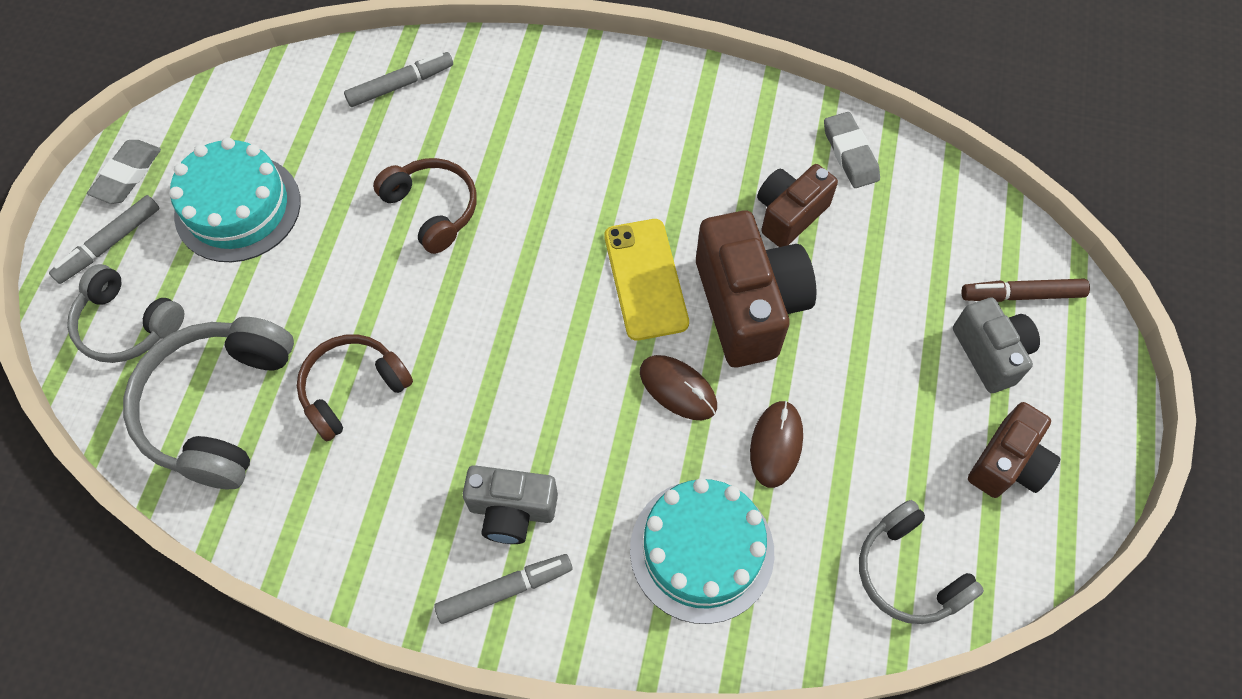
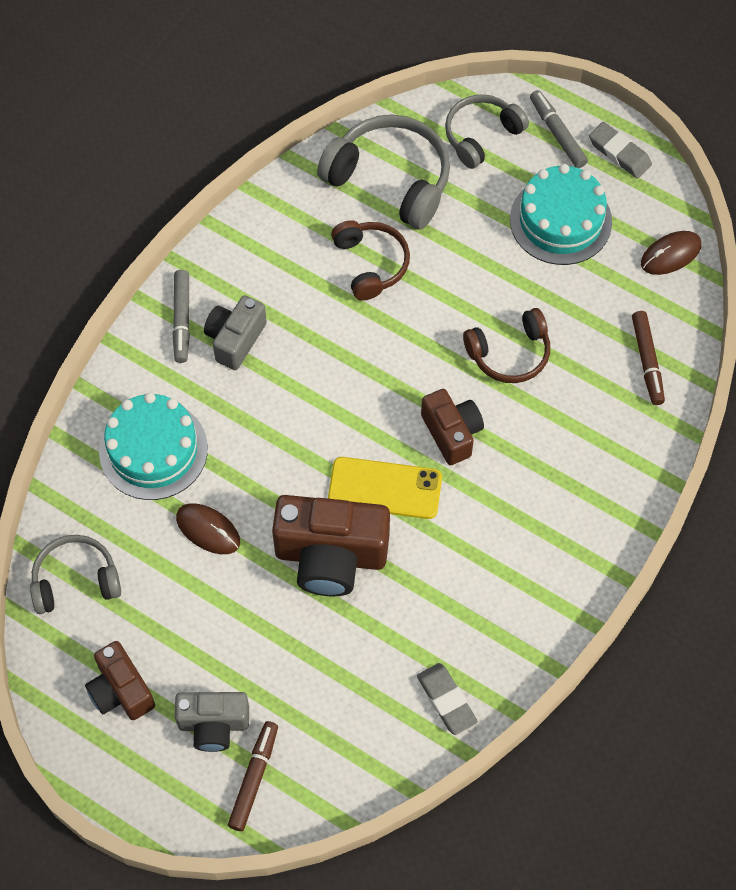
camera: 110 degrees right, 0 degrees up
(400, 85) = (647, 360): grey marker -> brown marker
(678, 389) = (281, 478): brown mouse -> brown mouse (670, 254)
(789, 214) = (403, 622): brown camera -> brown camera (452, 433)
(850, 153) = (446, 700): grey eraser -> grey eraser turned 60 degrees clockwise

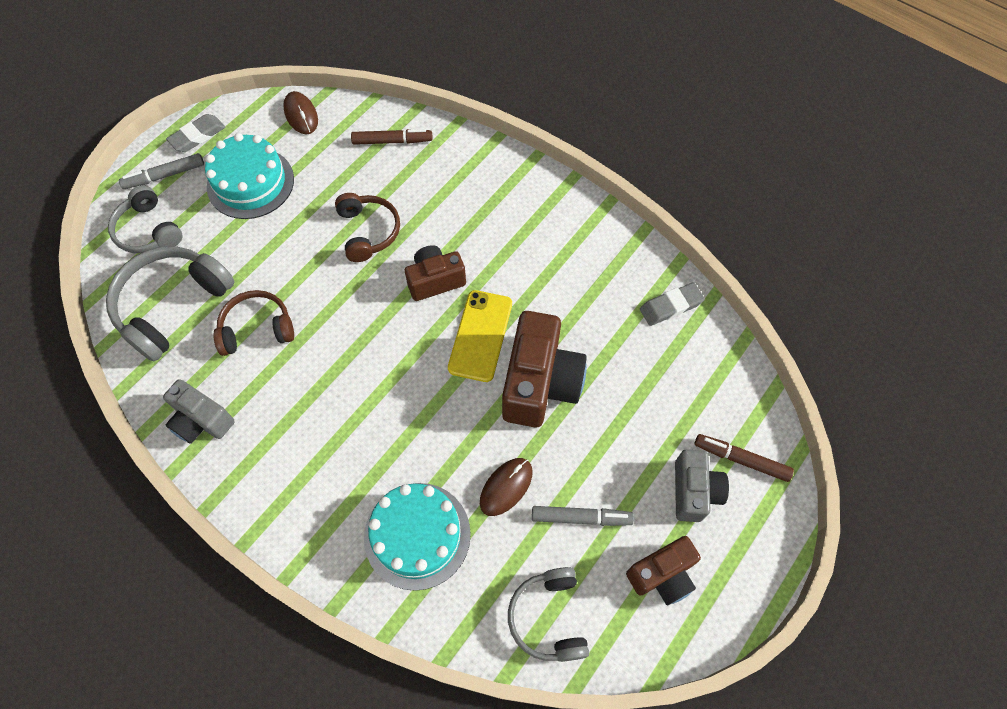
camera: 85 degrees left, 0 degrees up
(182, 319) = (278, 501): grey marker -> grey marker (580, 517)
(235, 339) = (311, 451): grey camera -> grey camera (202, 421)

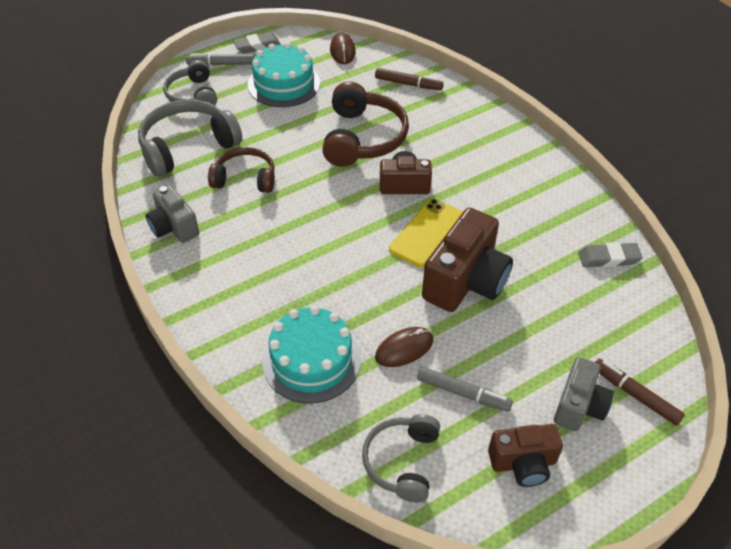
camera: 20 degrees right, 15 degrees down
(368, 232) = (362, 138): brown headphones -> brown headphones, size x1.56

